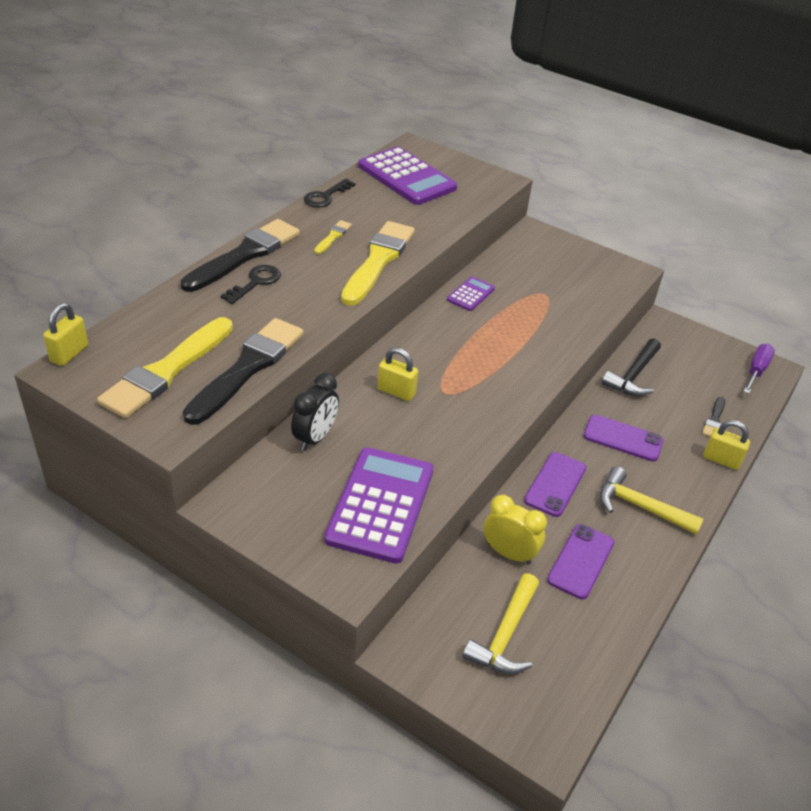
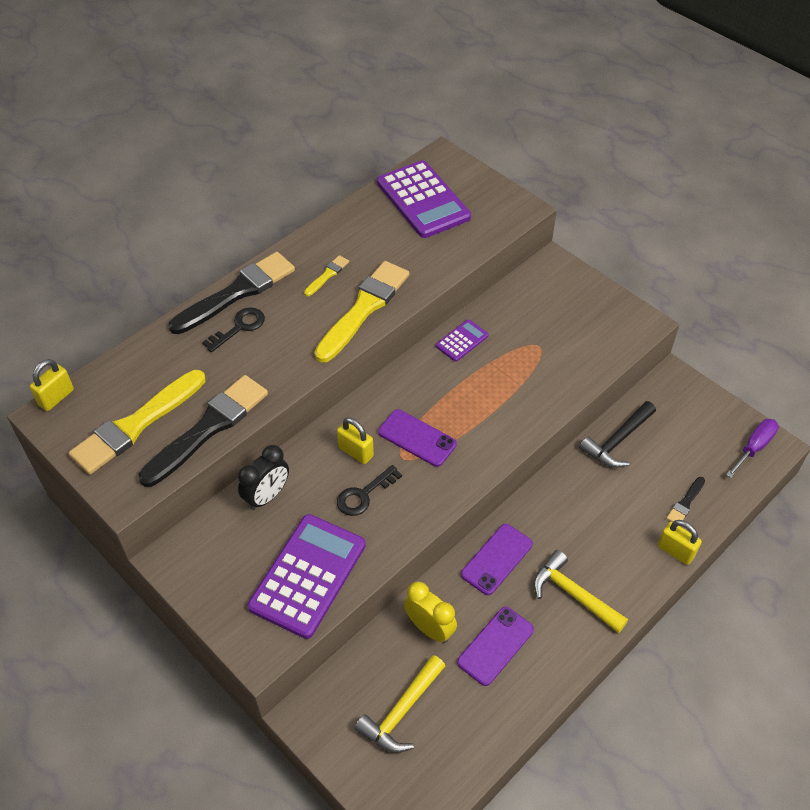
camera: 15 degrees right, 10 degrees up
(325, 196) = (333, 222): black key -> black key (363, 495)
(623, 438) = (581, 515): purple phone -> purple phone (417, 438)

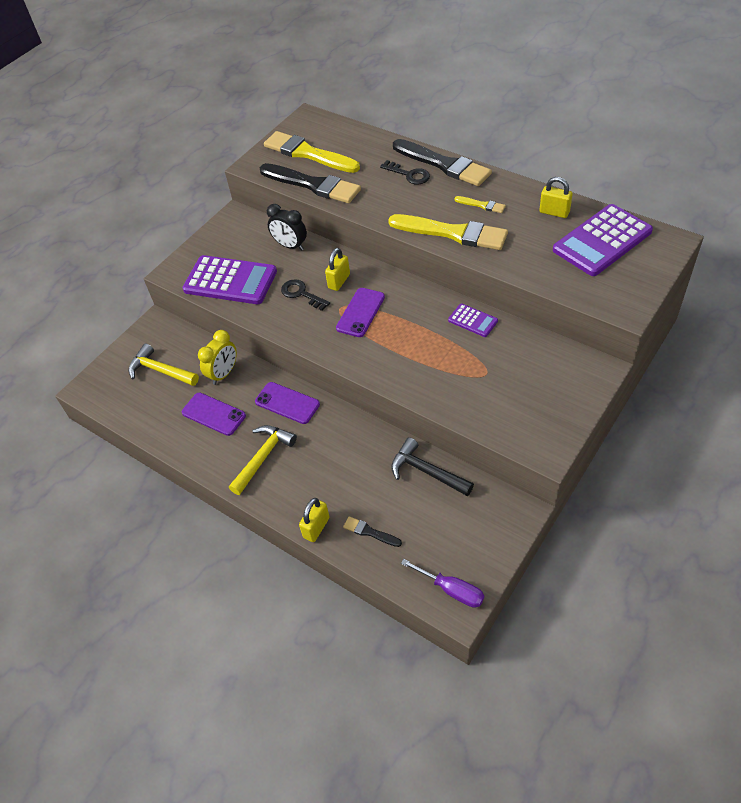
camera: 85 degrees right, 0 degrees up
(56, 397) = (322, 116): yellow padlock -> yellow padlock (554, 212)

